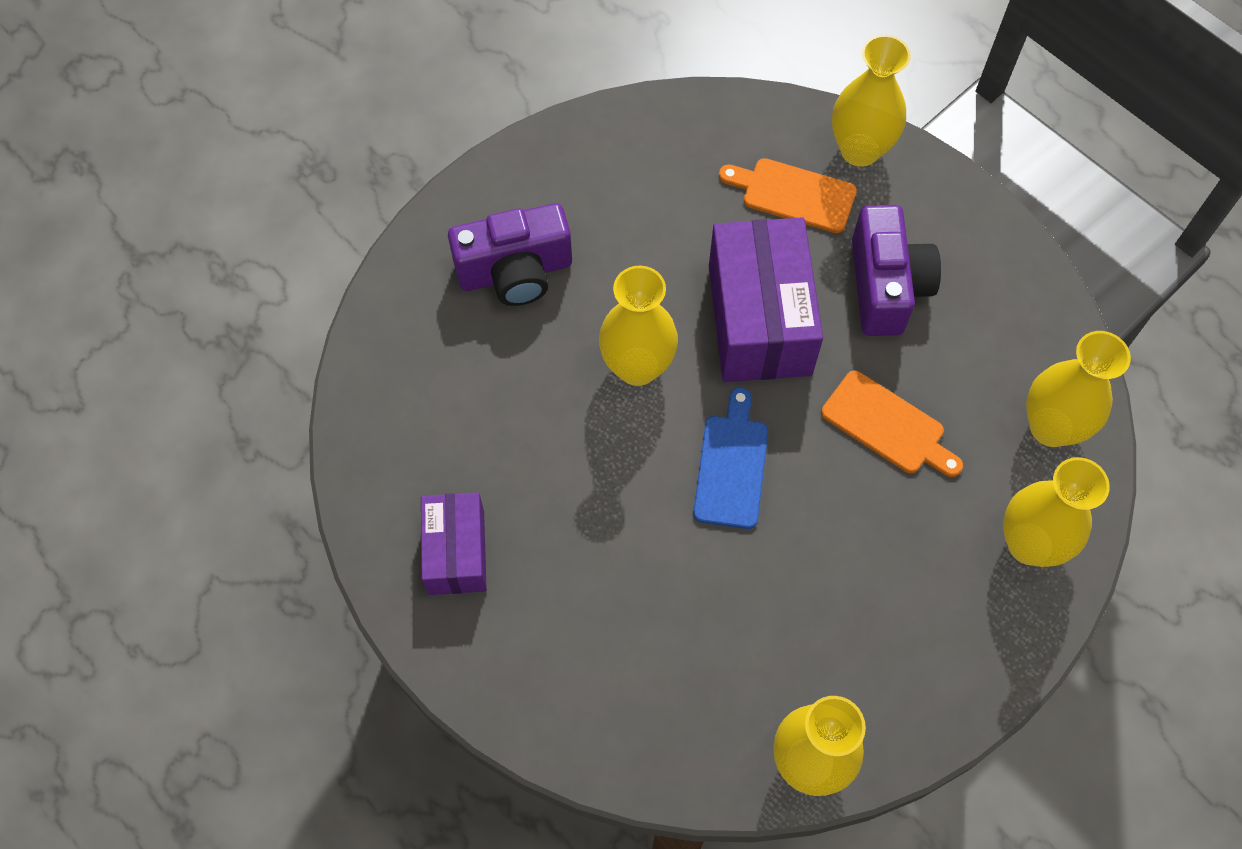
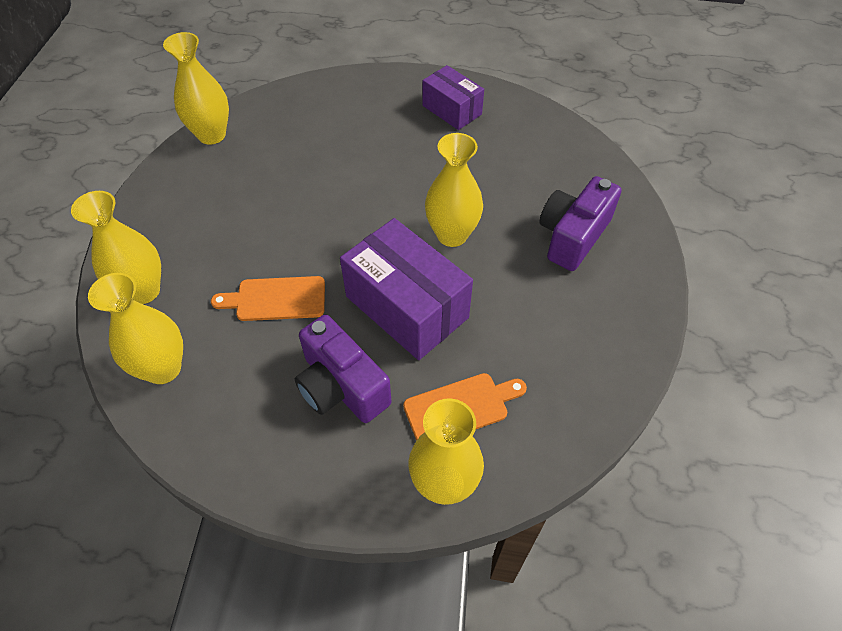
camera: 140 degrees right, 10 degrees down
(731, 466) = (353, 222): blue cutting board -> none

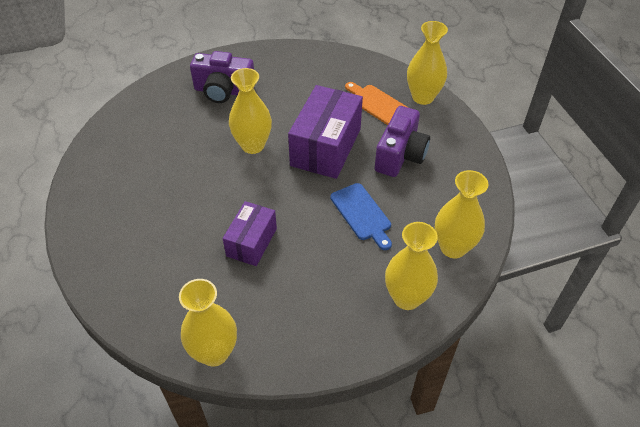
camera: 115 degrees left, 5 degrees down
(276, 299) = (362, 214): orange cutting board -> blue cutting board
(452, 110) = (112, 188): purple box -> purple box (251, 242)

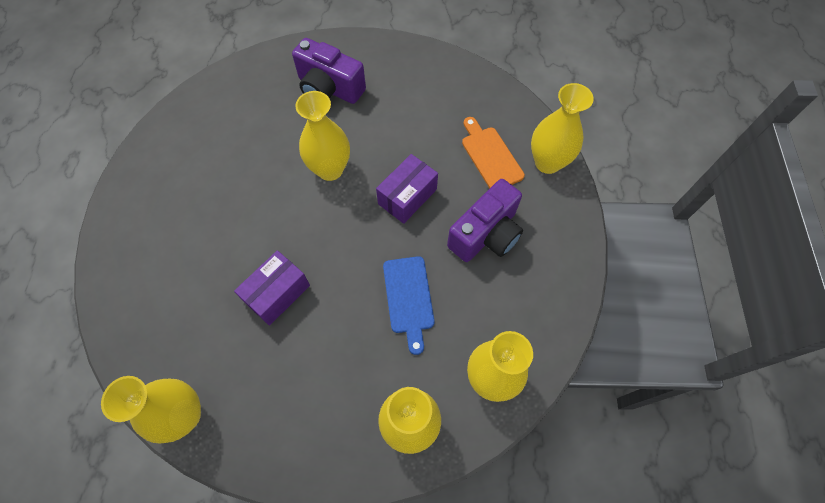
camera: 20 degrees right, 15 degrees up
(326, 147) = (407, 196): purple box -> purple box, size x0.60

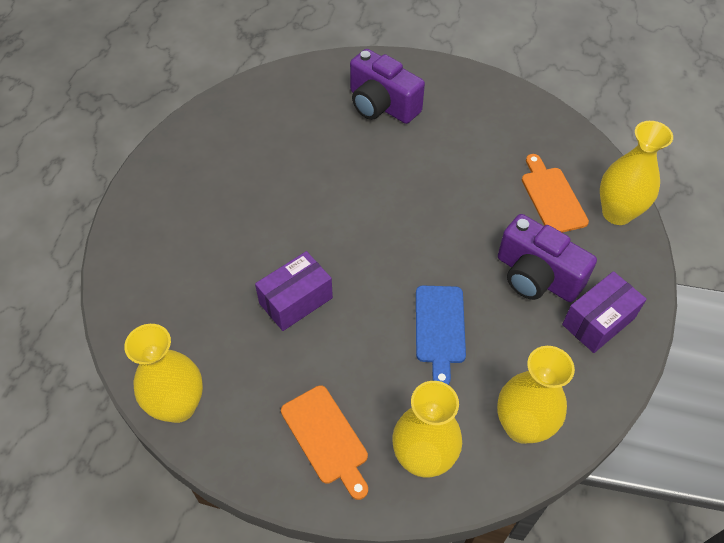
camera: 10 degrees right, 10 degrees down
(322, 421) = (326, 438): none -> orange cutting board
(330, 169) = (371, 185): yellow vase -> none
(407, 196) = (452, 225): purple box -> purple box (598, 321)
(486, 234) = (536, 276): purple camera -> purple camera turned 75 degrees clockwise

